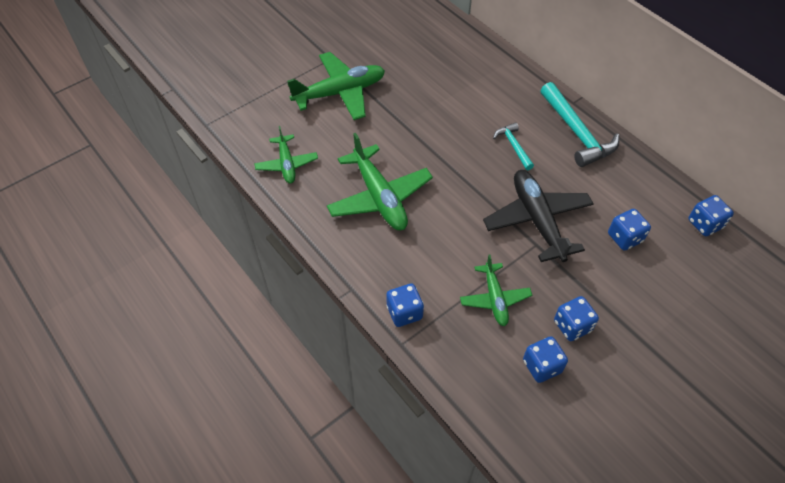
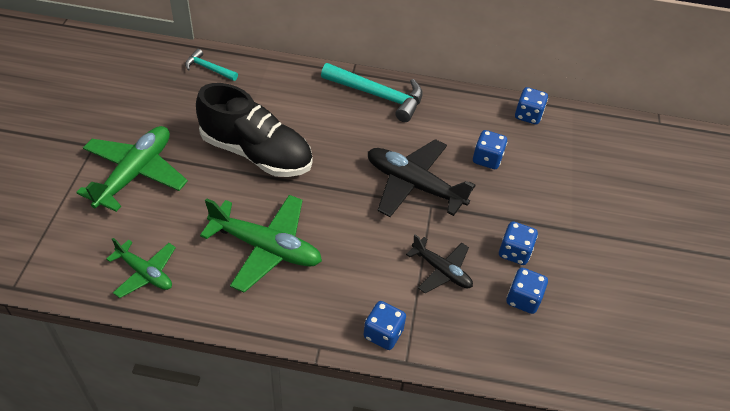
camera: 45 degrees left, 5 degrees down
(436, 125) = (256, 153): none -> black shoe
(494, 299) = (441, 270): green plane -> black plane
(513, 146) = (339, 134): turquoise hammer -> turquoise hammer (209, 68)

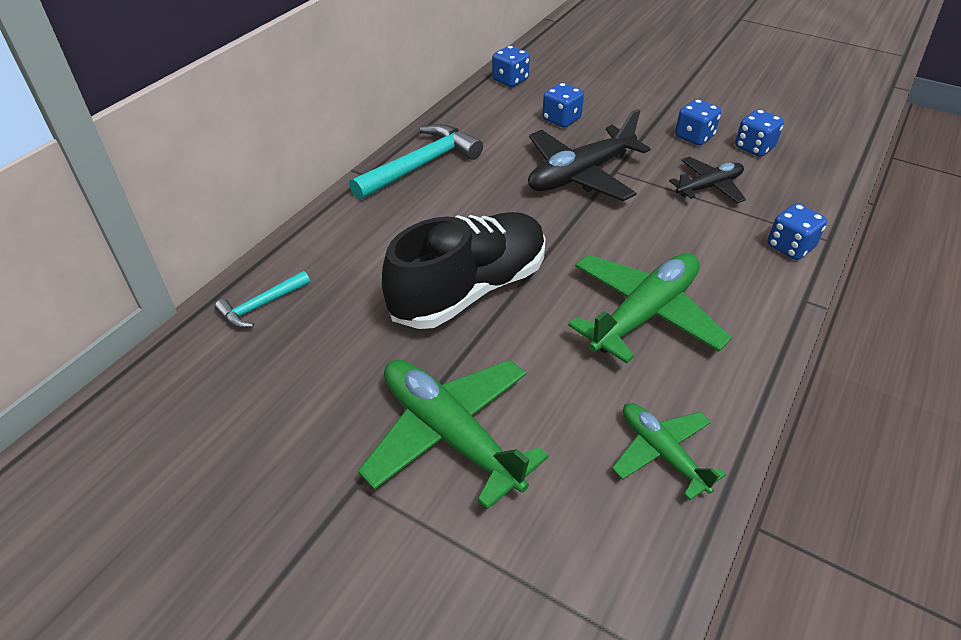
camera: 65 degrees left, 5 degrees down
(145, 273) = (661, 453): green plane -> green plane turned 90 degrees counterclockwise

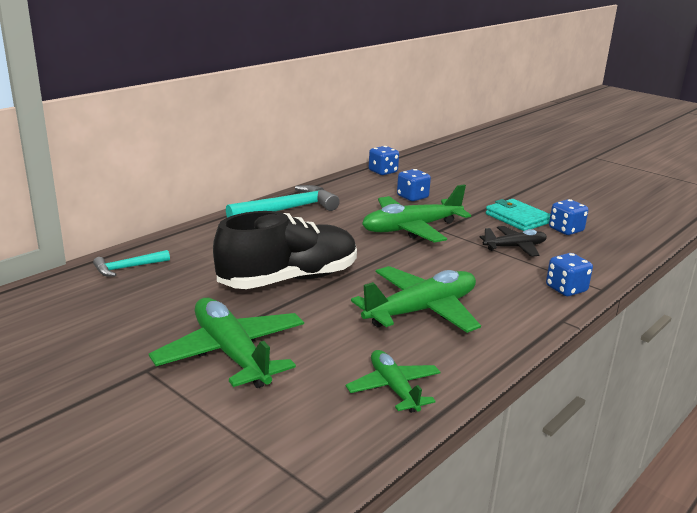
camera: 10 degrees right, 20 degrees down
(580, 175) = (411, 229): black plane -> green plane
(694, 137) = (517, 218): blue dice -> turquoise wallet

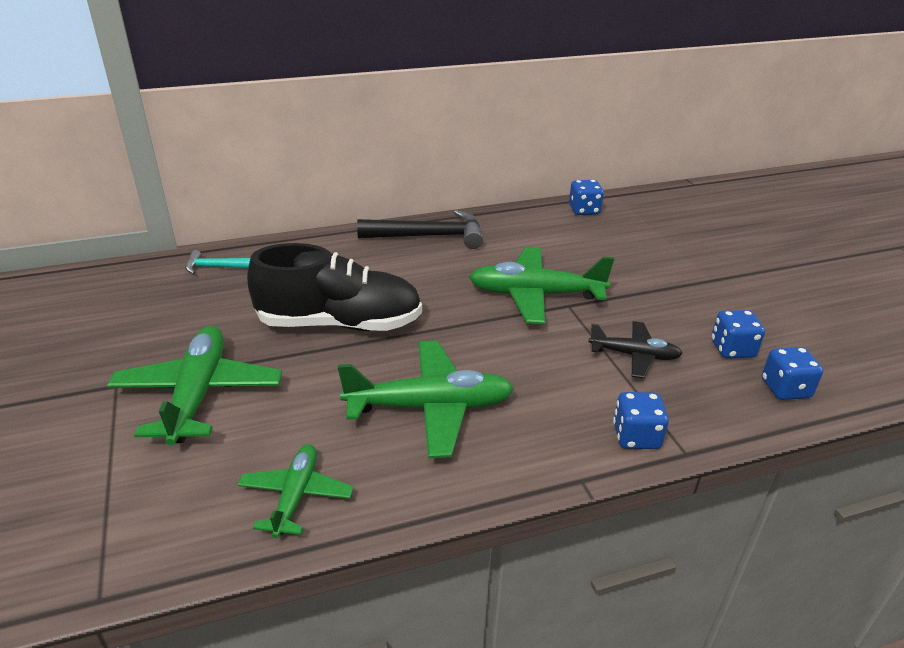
camera: 30 degrees right, 10 degrees up
(287, 209) = (429, 236): turquoise hammer -> black hammer
(412, 197) = (582, 252): blue dice -> blue dice (785, 389)
(517, 218) = (683, 314): turquoise wallet -> none

